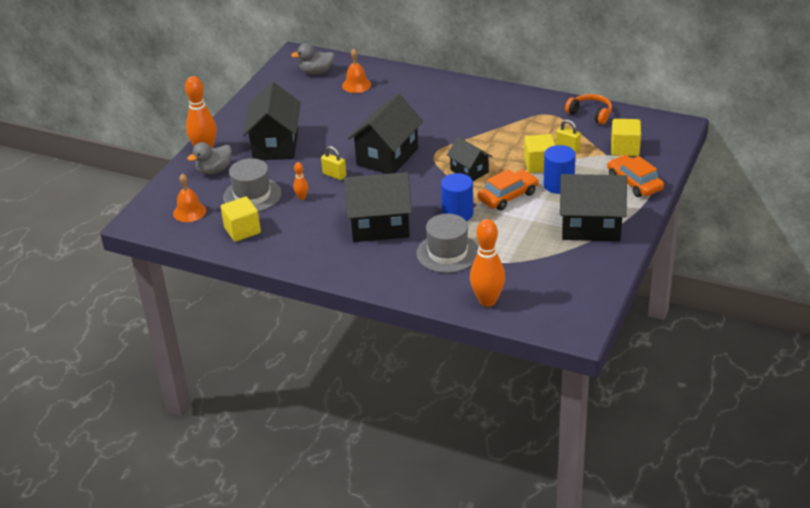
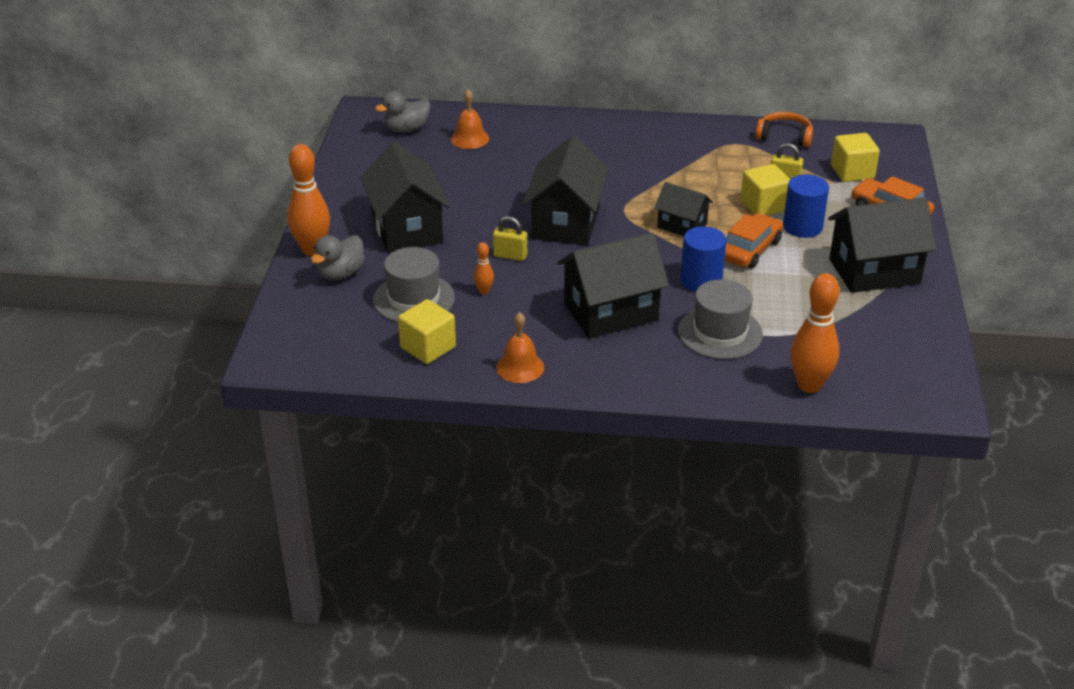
camera: 20 degrees left, 0 degrees up
(189, 212) = (338, 334): orange bell -> orange bell (520, 367)

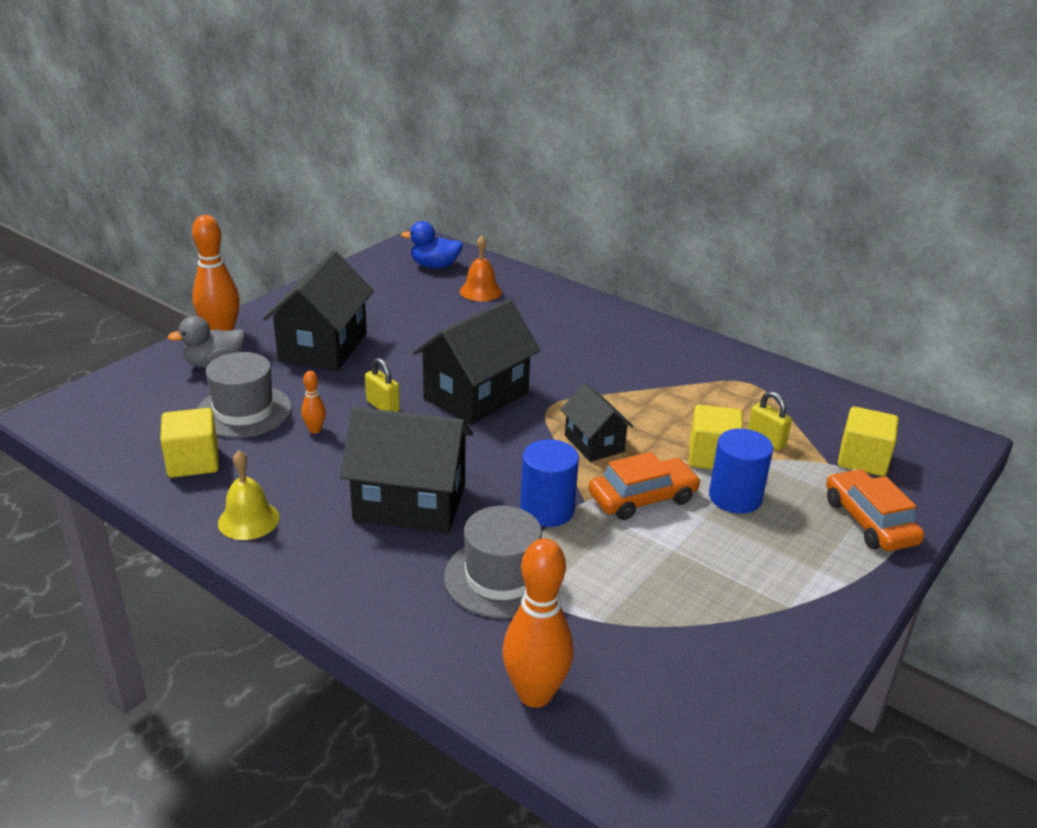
camera: 30 degrees right, 5 degrees down
(406, 129) = (435, 266): grey duck -> blue duck
(520, 367) = (248, 520): orange bell -> yellow bell
(784, 137) = (816, 395): orange headphones -> none
(874, 271) = (774, 585): black house -> none

